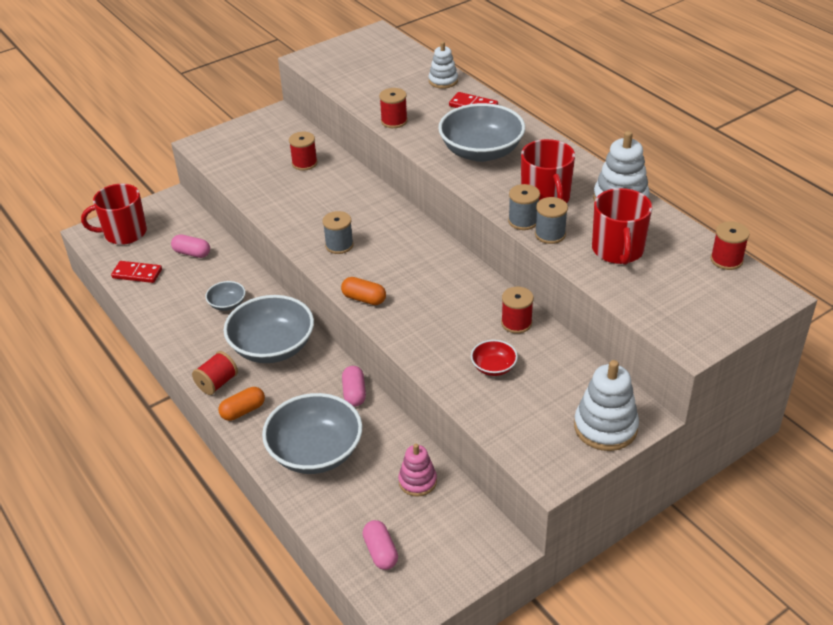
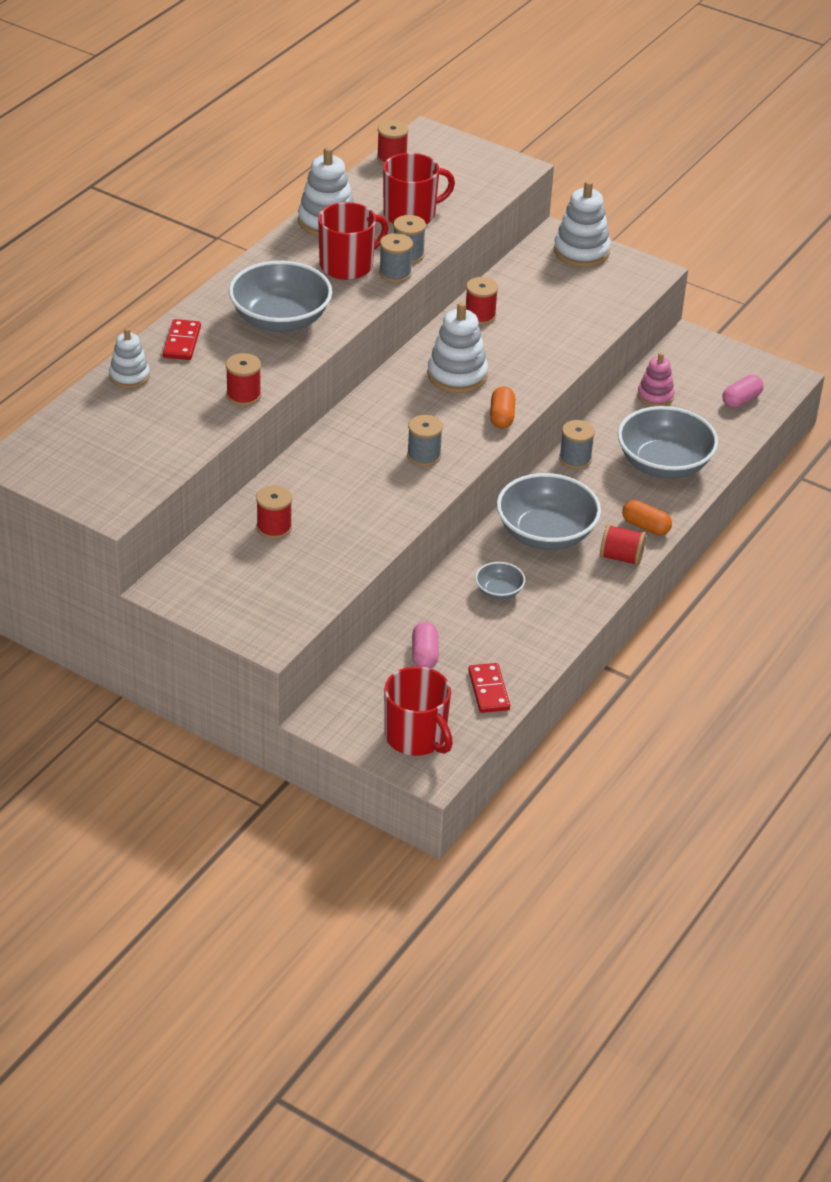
camera: 115 degrees left, 0 degrees up
(354, 393) = (575, 459): pink capsule -> grey spool
(433, 287) = (457, 375): none -> white stacking toy
(493, 367) = (548, 319): red bowl -> none

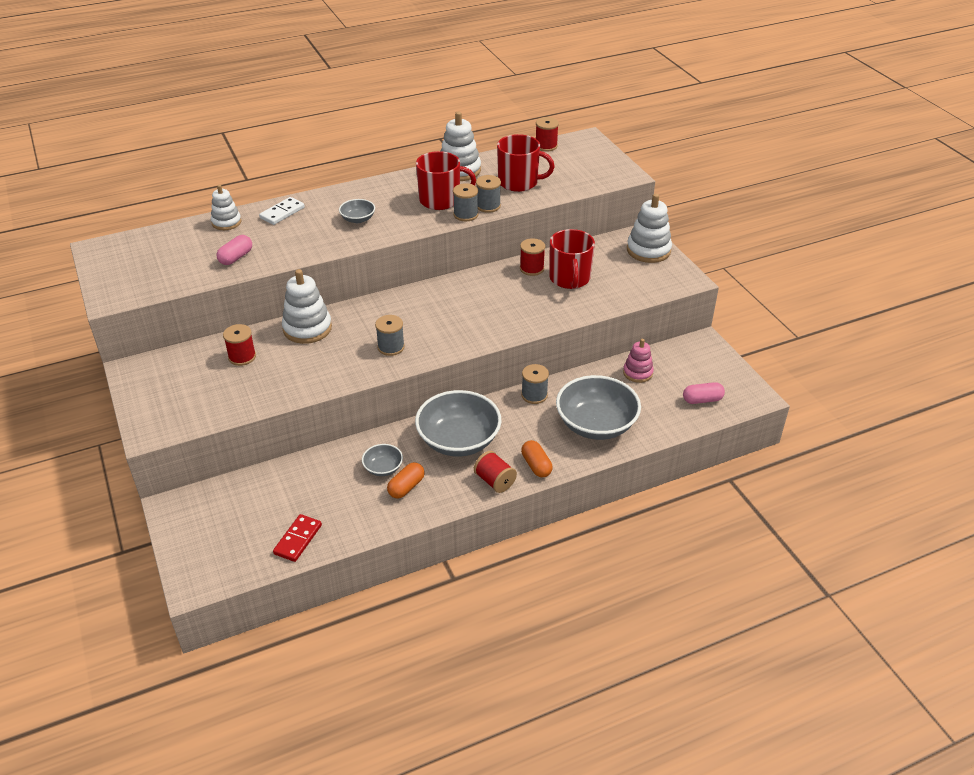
camera: 35 degrees right, 0 degrees up
(181, 342) = (282, 213): red domino -> white domino
(243, 395) = (277, 257): red spool -> none
(280, 319) = (358, 219): grey bowl -> grey bowl, size x0.47
(416, 737) = (213, 551): red mug -> red mug (569, 278)
(424, 654) = (285, 492): pink capsule -> pink capsule (236, 257)
(457, 375) = (473, 302): white stacking toy -> white stacking toy (307, 328)
(501, 416) = (473, 340): orange capsule -> orange capsule (406, 487)

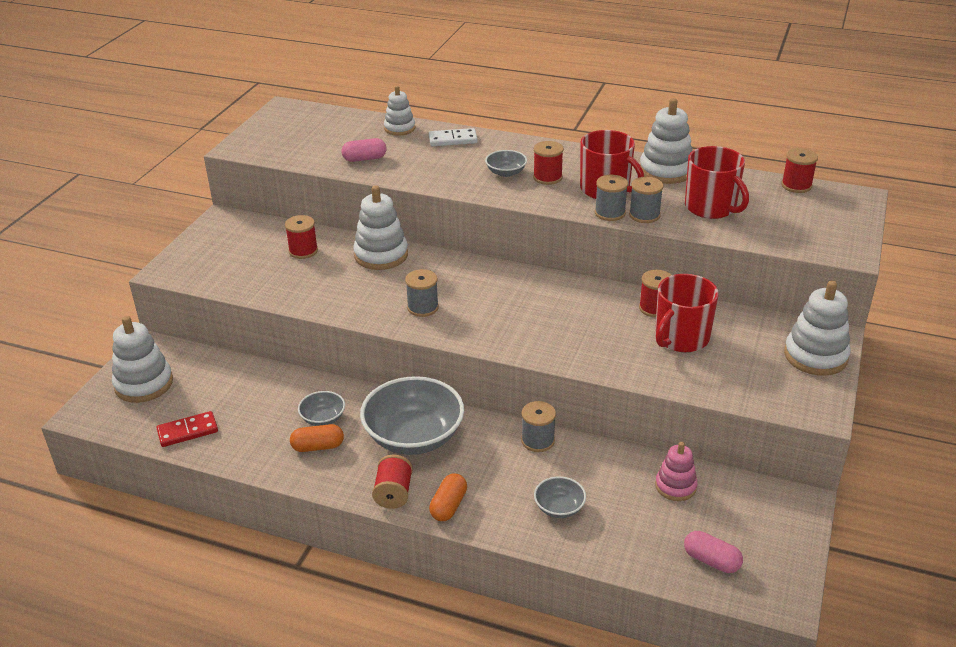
camera: 45 degrees right, 5 degrees down
(210, 533) = (144, 384): none -> white stacking toy
(391, 209) = (547, 177): none -> red spool
(596, 424) = (559, 507): grey bowl -> grey bowl, size x0.47

